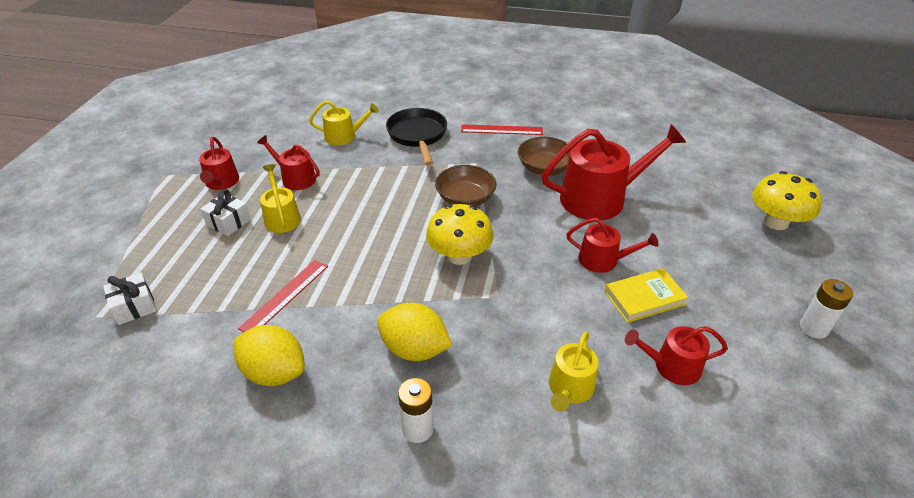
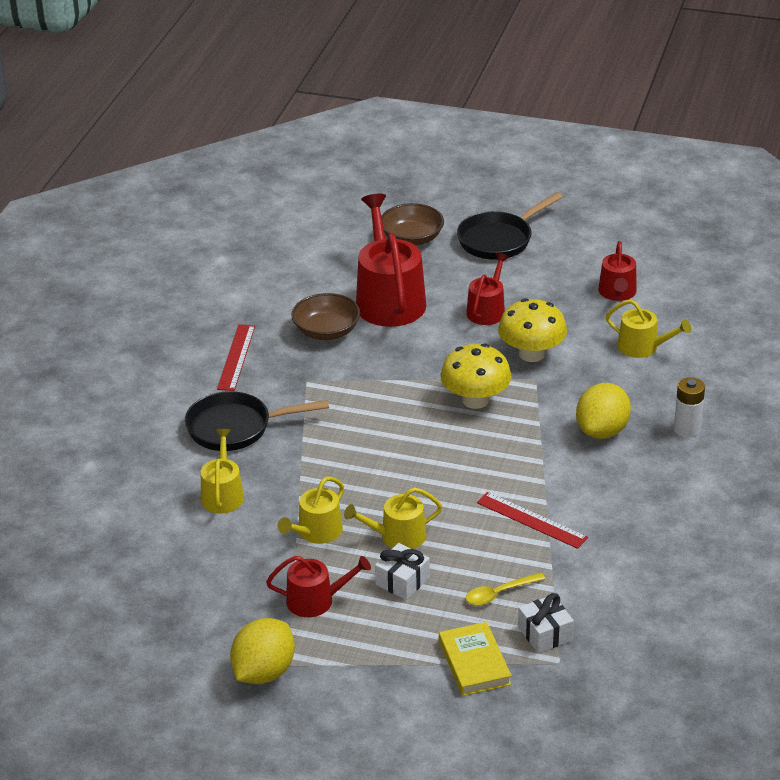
camera: 85 degrees left, 5 degrees down
(195, 277) = (499, 593): none -> yellow spoon
(274, 372) = (631, 517): yellow lemon -> yellow lemon (264, 672)
(295, 178) = (316, 532): red watering can -> yellow watering can
(465, 198) = (377, 392): brown bowl -> brown bowl (412, 238)
(644, 298) = (539, 294): yellow book -> yellow book (474, 663)
(731, 266) = (499, 239): none -> black pan
(775, 222) = (439, 202): yellow mushroom -> yellow mushroom (531, 354)
(813, 328) = (575, 216): white battery -> none

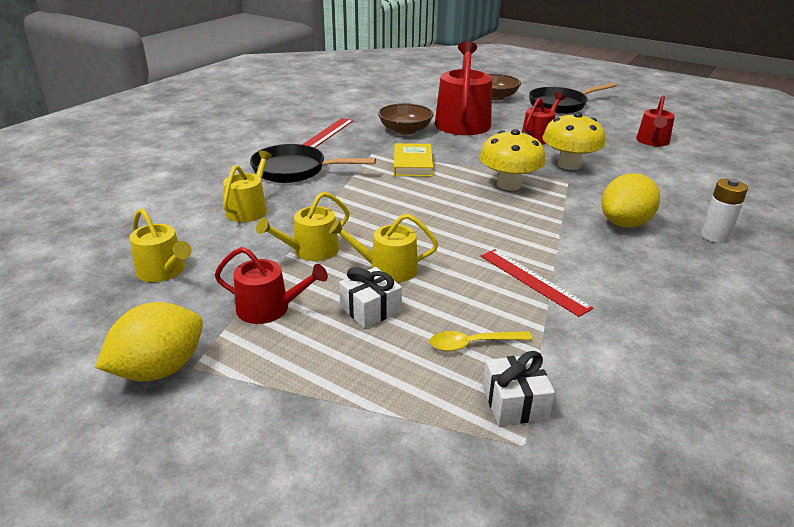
camera: 15 degrees right, 5 degrees down
(474, 663) = (410, 418): yellow book -> yellow book (412, 164)
(642, 347) = (672, 175): yellow watering can -> yellow watering can (164, 271)

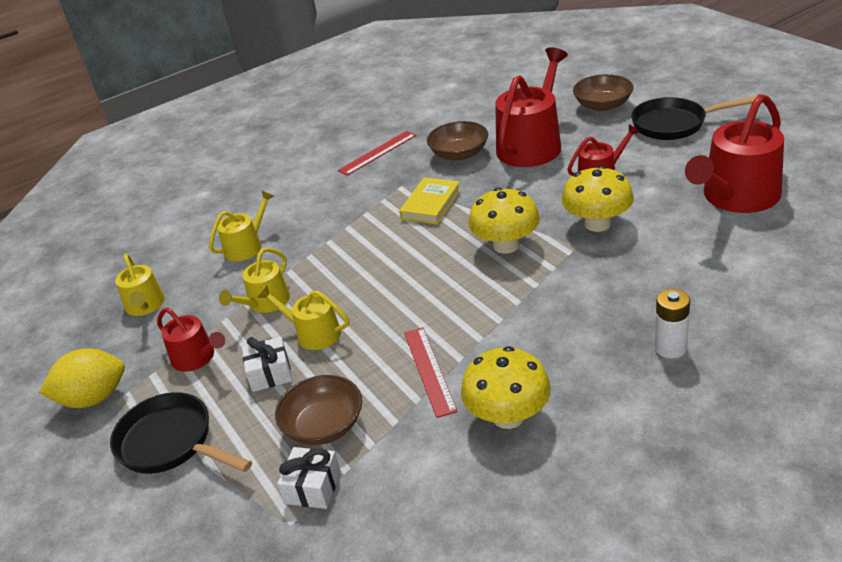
camera: 30 degrees right, 5 degrees up
(295, 170) = (315, 201): black pan -> black pan (171, 443)
(310, 251) = (265, 302): yellow watering can -> yellow watering can turned 45 degrees counterclockwise
(473, 344) = (324, 426): yellow spoon -> brown bowl
(625, 223) = (584, 315): yellow lemon -> none
(641, 304) = (508, 416): none -> yellow mushroom
(652, 141) = (736, 197): red watering can -> red watering can, size x1.84

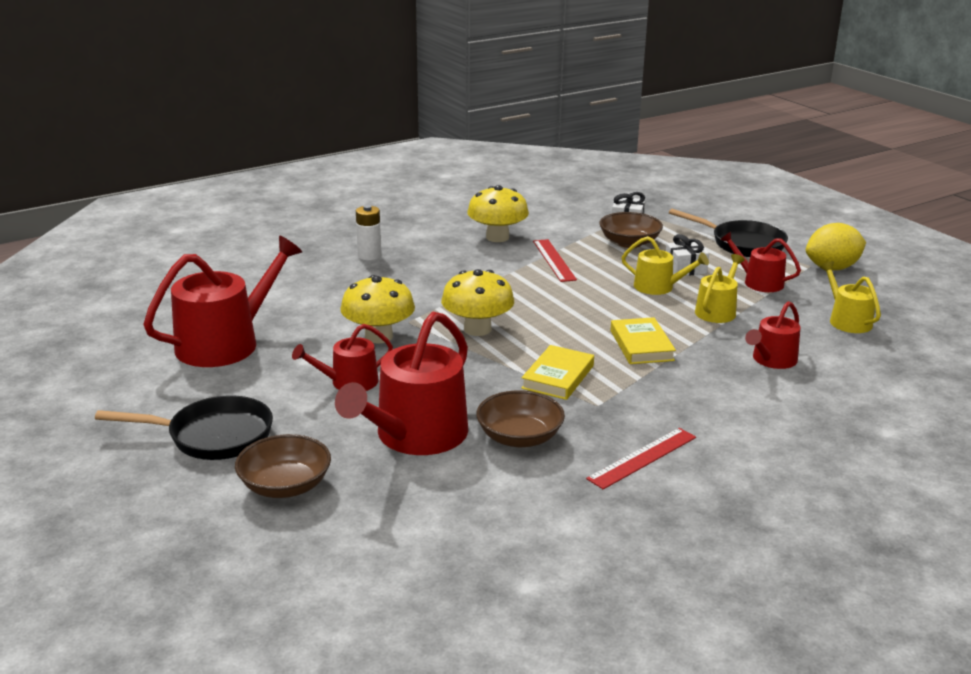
camera: 175 degrees right, 10 degrees down
(247, 246) = (772, 360): yellow watering can -> red watering can
(354, 247) = (641, 345): none -> yellow book

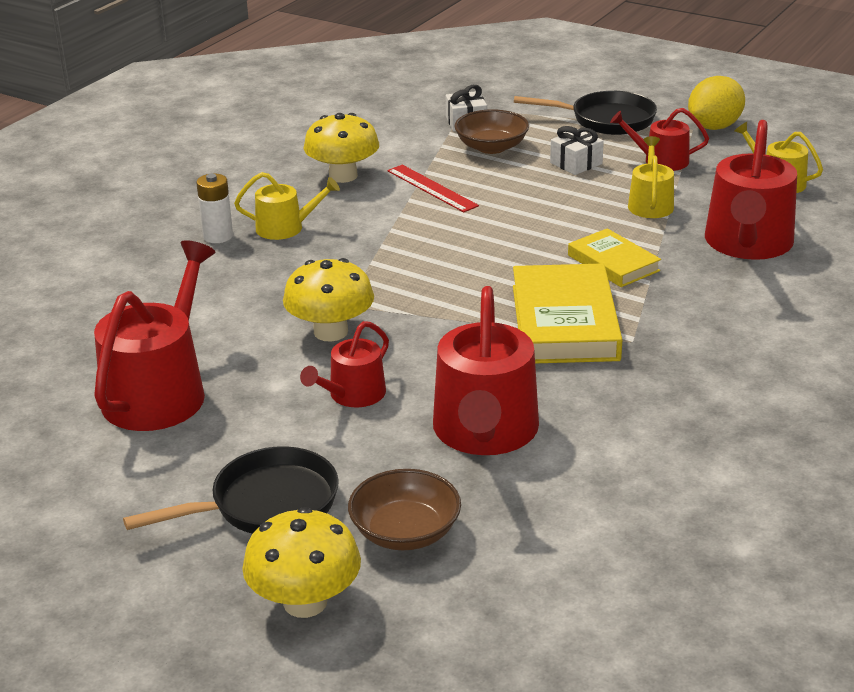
camera: 25 degrees left, 5 degrees up
(477, 329) = (430, 292): yellow mushroom -> yellow mushroom (305, 602)
(519, 437) = (590, 400): brown bowl -> none
(558, 377) = (565, 322): yellow book -> yellow book, size x1.69
(642, 458) = (724, 383): red ruler -> none
(658, 287) = (569, 192): yellow watering can -> yellow watering can (286, 228)
(772, 360) = (748, 244): red watering can -> red watering can, size x1.84

